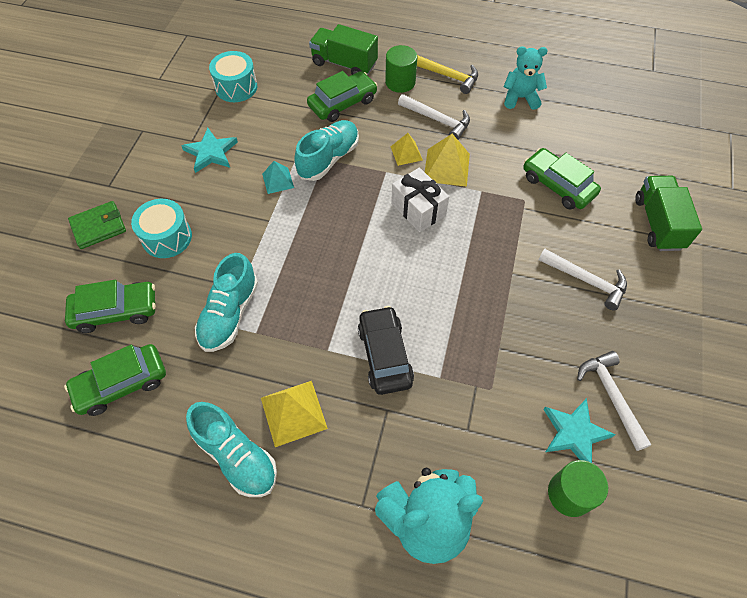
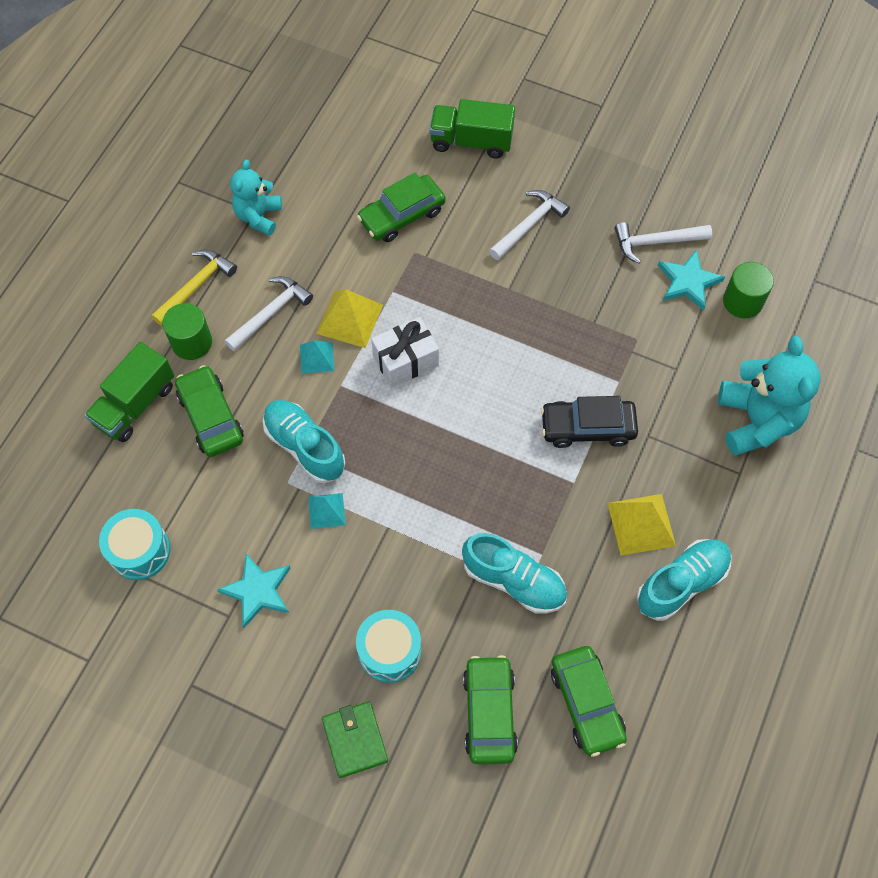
camera: 80 degrees left, 5 degrees up
(406, 153) = (317, 357): yellow pyramid -> turquoise pyramid

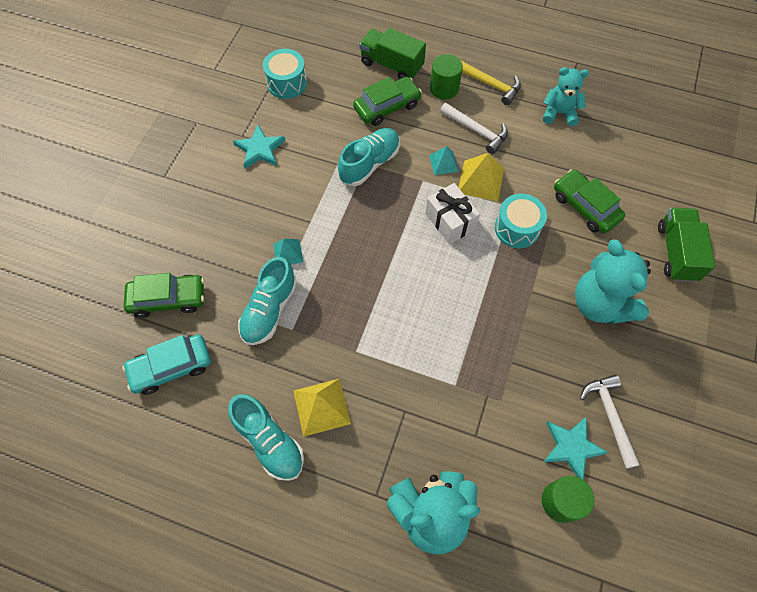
camera: 85 degrees right, 0 degrees up
(326, 510) = (321, 182): turquoise pyramid -> turquoise pyramid (288, 253)
(355, 740) = (154, 216): green wallet -> none
(390, 651) = (216, 231): turquoise drum -> turquoise drum (517, 228)
(529, 225) = (600, 304): white hammer -> turquoise teddy bear
(586, 703) = (171, 367): green car -> turquoise car
(587, 428) = (407, 360): black car -> none

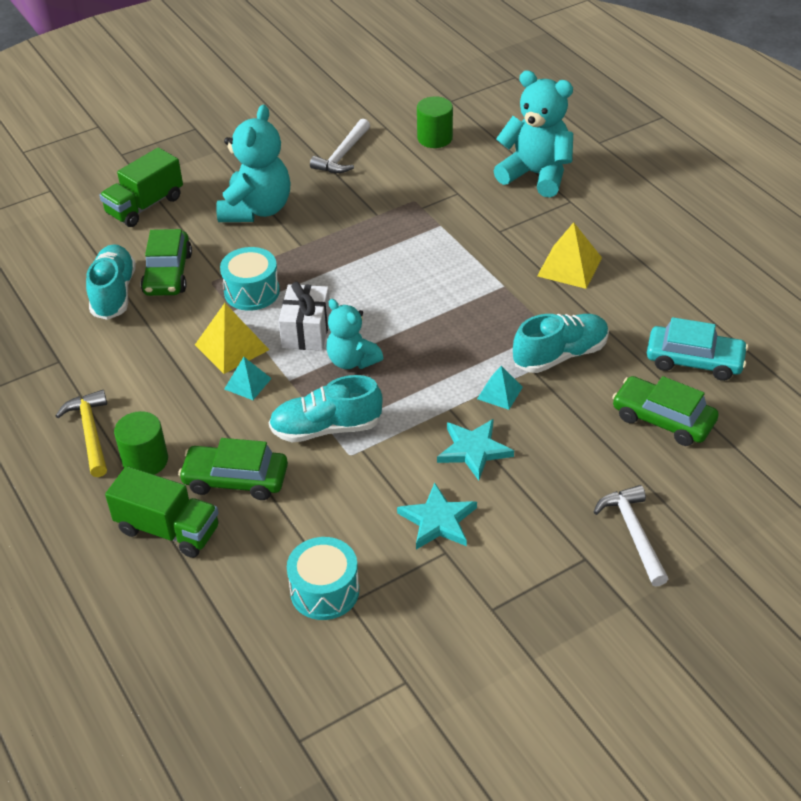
camera: 140 degrees left, 20 degrees down
(269, 441) = (634, 268): turquoise shoe -> turquoise shoe (114, 293)
(391, 65) = (168, 530): green truck -> green truck turned 45 degrees counterclockwise
(476, 130) = (173, 394): white hammer -> white hammer (633, 534)
(559, 113) = (66, 360): turquoise teddy bear -> turquoise teddy bear (352, 361)
(572, 447) = (392, 155): turquoise star -> turquoise star (473, 450)

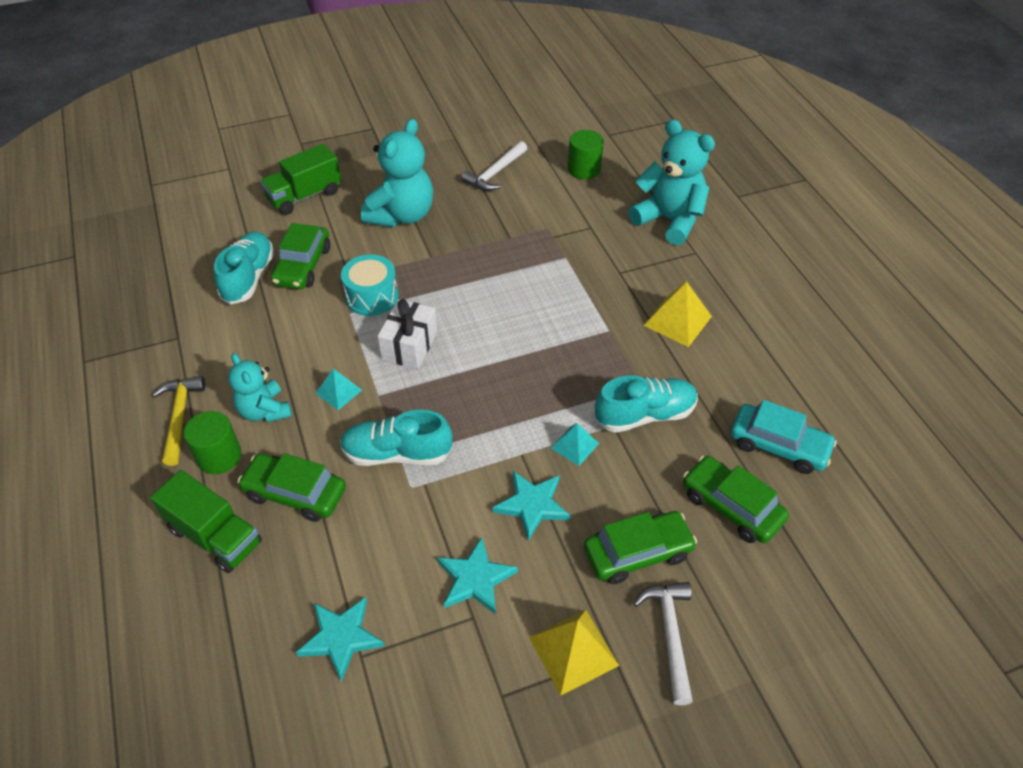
camera: 10 degrees right, 5 degrees up
(231, 347) = (336, 350): yellow pyramid -> yellow pyramid (573, 651)
(324, 591) = (341, 637): turquoise drum -> turquoise star
(352, 361) = (443, 385): turquoise teddy bear -> turquoise teddy bear (264, 411)
(585, 472) = (637, 553): none -> green car

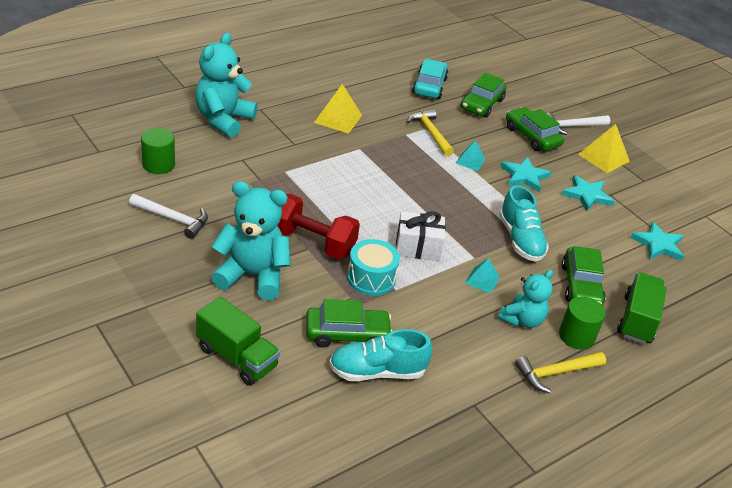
camera: 110 degrees left, 10 degrees down
(439, 261) = (311, 242): none -> red dumbbell
(645, 415) = (430, 133): turquoise shoe -> yellow hammer

